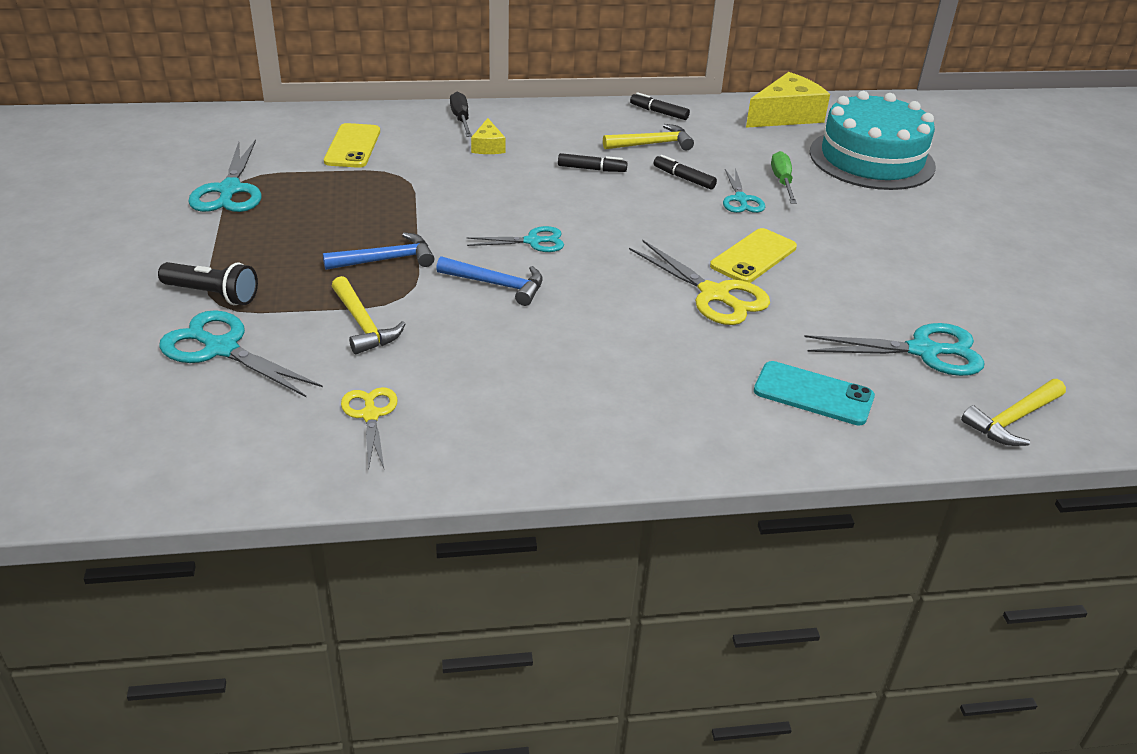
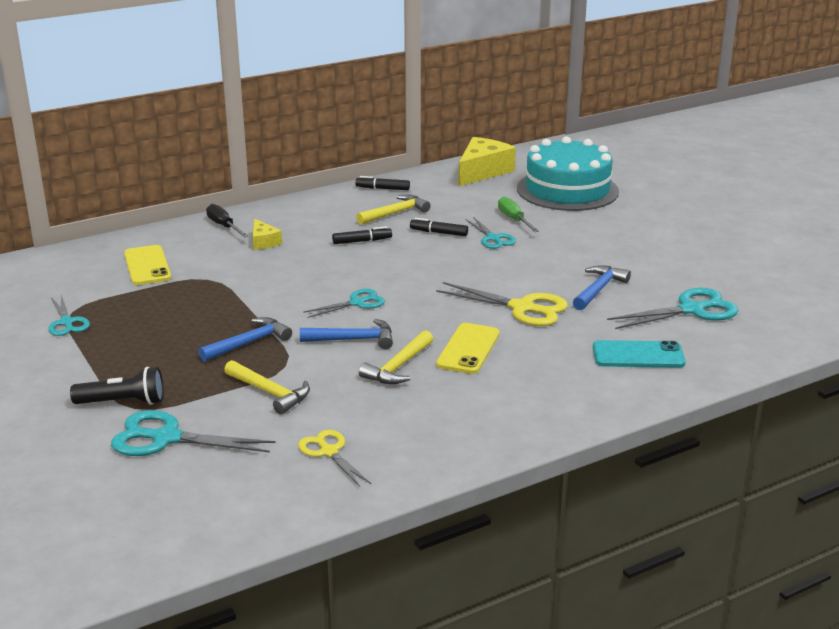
camera: 20 degrees left, 10 degrees down
(229, 191) = (67, 322): turquoise scissors -> turquoise scissors, size x0.62
(753, 256) = (531, 276): yellow phone -> yellow phone (468, 349)
(823, 294) = (598, 289): none -> blue hammer
(1013, 420) = (777, 338): yellow hammer -> yellow hammer (398, 367)

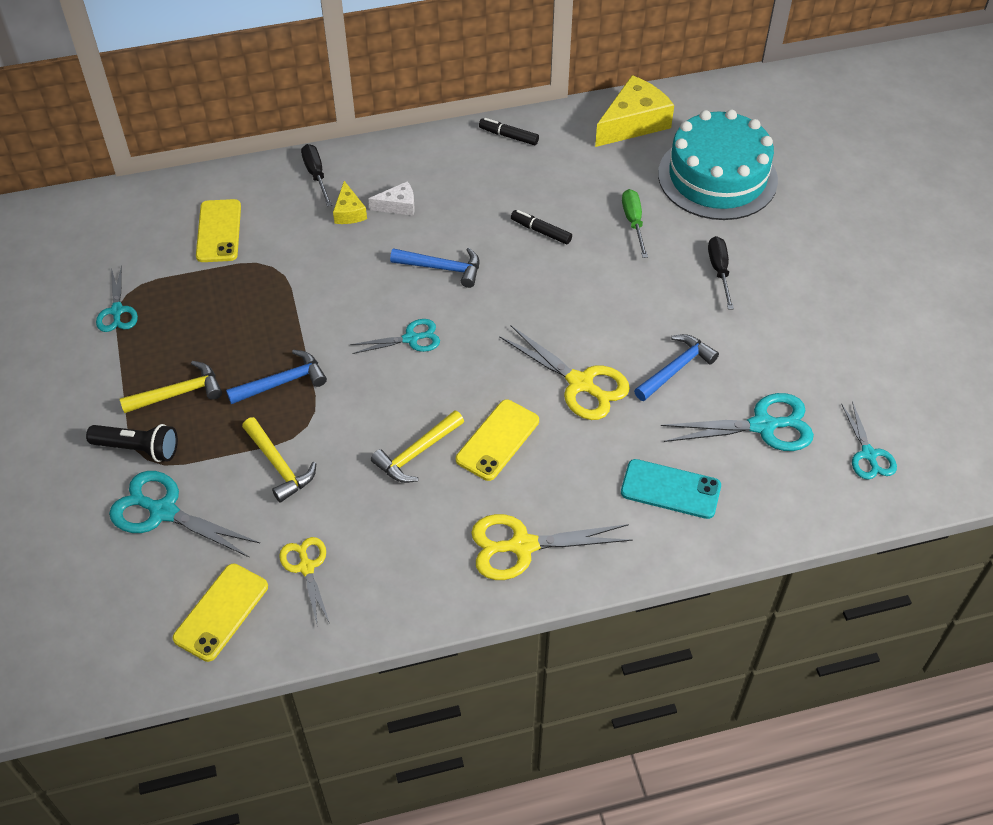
camera: 15 degrees right, 25 degrees up
(256, 495) = (221, 612): none -> yellow phone
(306, 234) = (398, 206): none -> white cheese
(353, 339) = (387, 399): blue hammer -> blue hammer (442, 268)
(362, 241) = (453, 231): black marker -> none
(395, 213) = (506, 185): yellow hammer -> yellow hammer (178, 393)
(493, 238) = (596, 254): turquoise scissors -> turquoise scissors (868, 455)
(527, 407) = (521, 546): none -> yellow scissors
(600, 235) = (719, 271): none -> black screwdriver

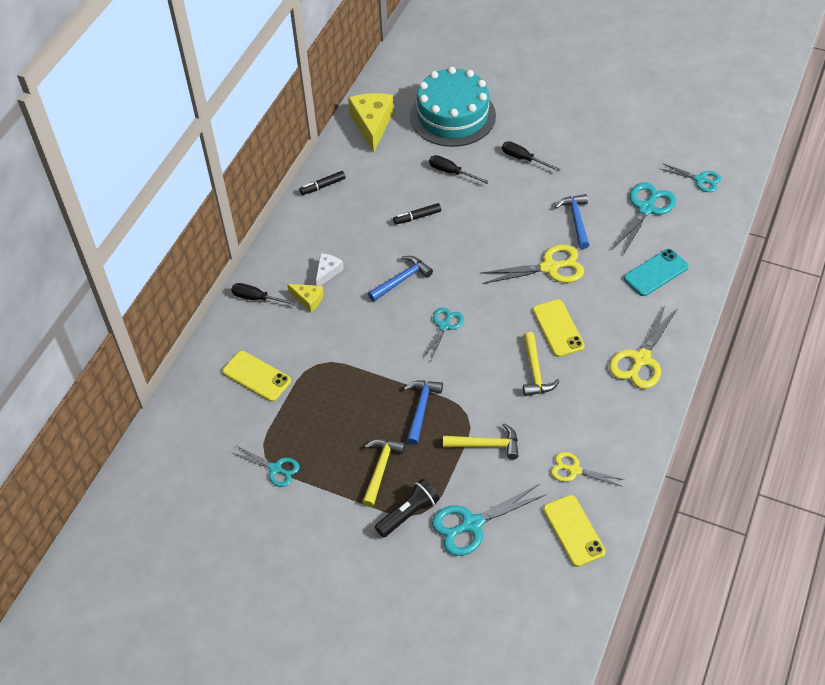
camera: 50 degrees left, 0 degrees up
(633, 222) = (451, 172): green screwdriver -> black screwdriver

